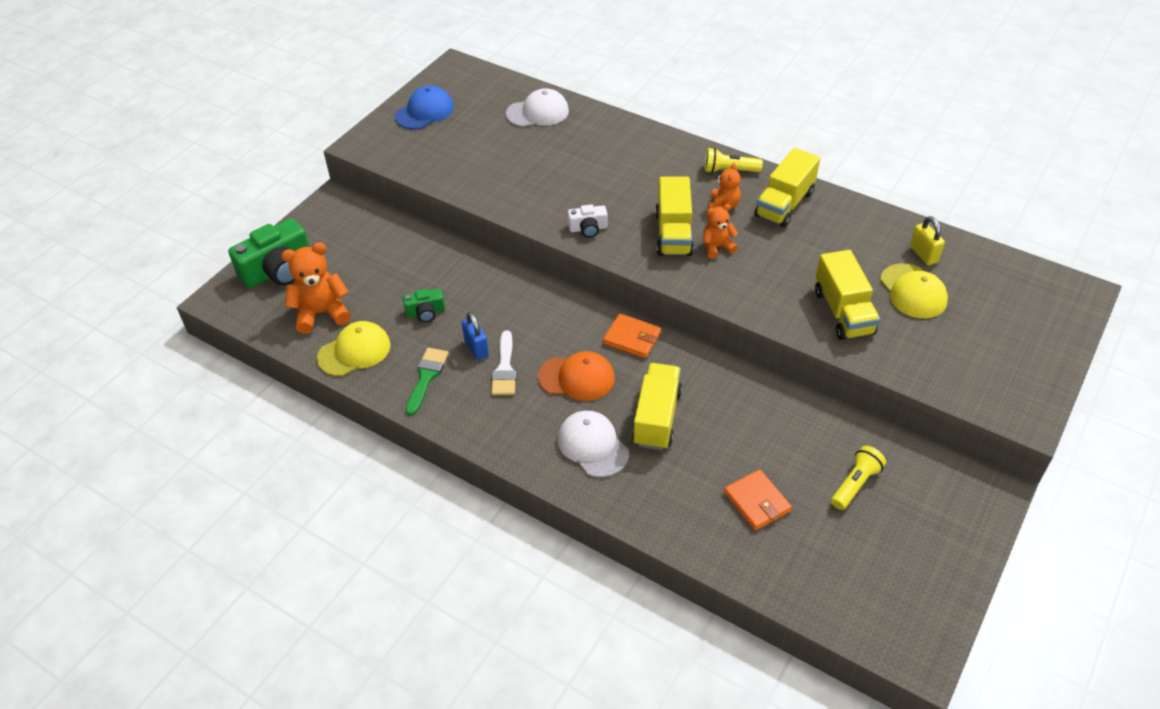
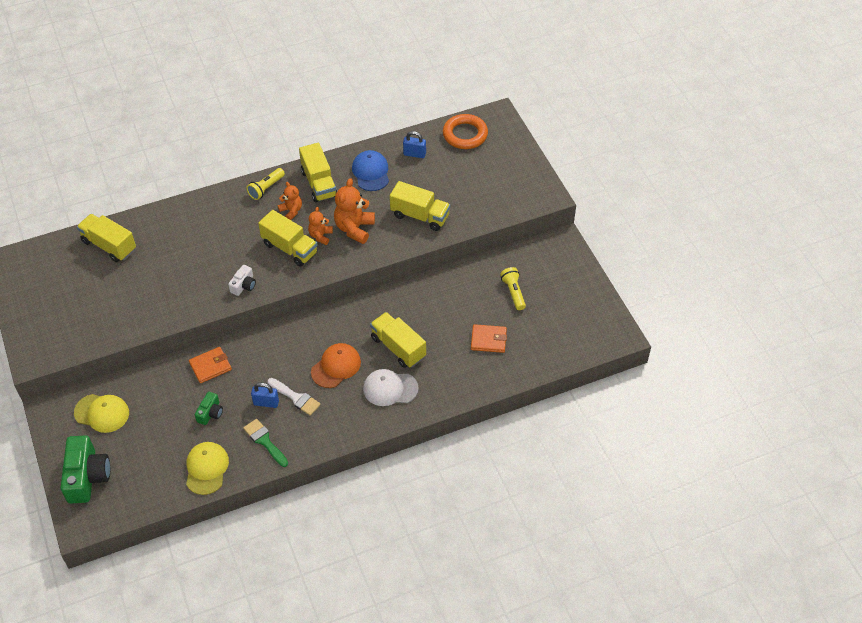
camera: 55 degrees left, 5 degrees up
(321, 313) = (154, 470): orange teddy bear -> orange teddy bear (354, 228)
(424, 112) = (38, 305): blue cap -> blue cap (371, 172)
(538, 112) = (109, 245): white cap -> yellow truck
(632, 338) = (332, 322): orange wallet -> orange wallet (210, 366)
(913, 291) = (434, 177): yellow cap -> yellow cap (102, 413)
(923, 254) = (414, 154): yellow padlock -> blue padlock
(1010, 280) = (465, 134): none -> orange ring

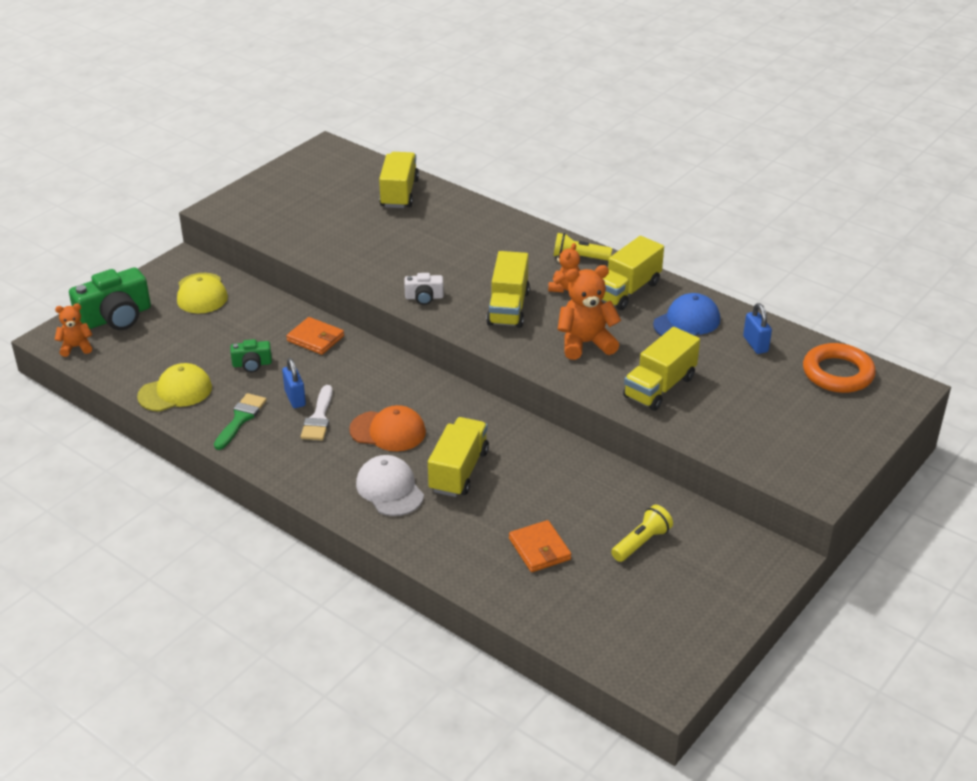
camera: 60 degrees right, 15 degrees down
(320, 236) = (548, 323): orange teddy bear -> orange teddy bear (76, 347)
(420, 216) = (659, 387): yellow truck -> yellow truck turned 45 degrees clockwise

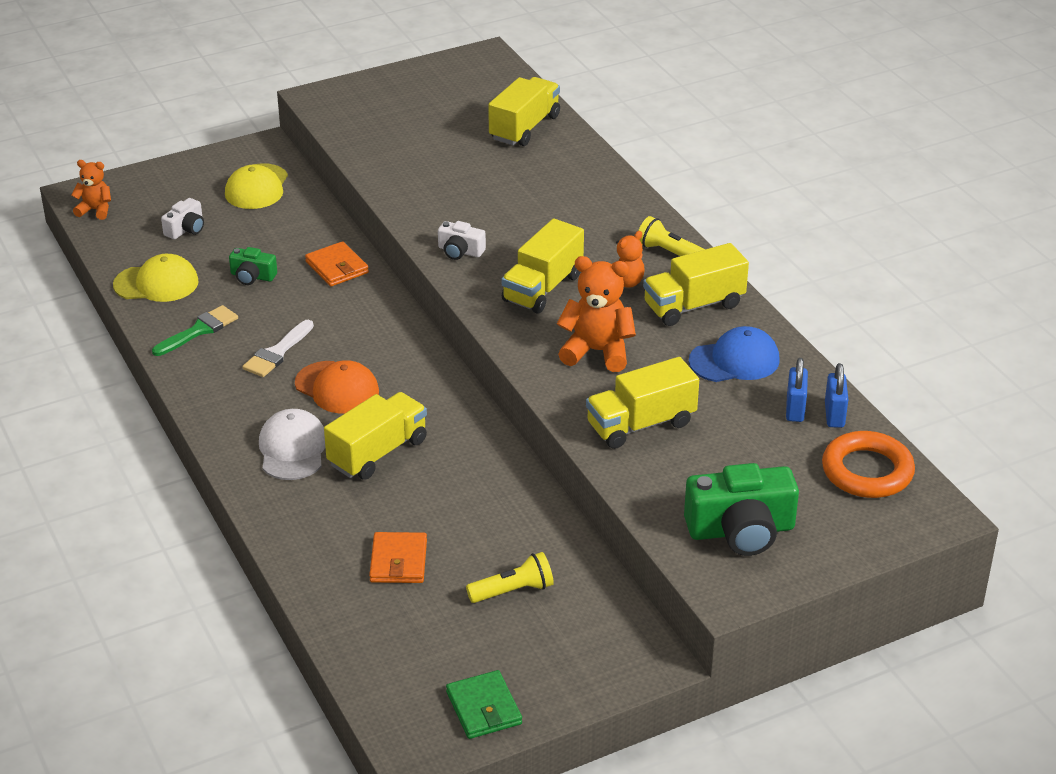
camera: 25 degrees right, 0 degrees up
(115, 317) = (155, 189): green camera -> green camera (741, 530)
(167, 342) = (186, 229): none -> white camera
(295, 398) = (269, 325): blue padlock -> blue padlock (834, 415)
(689, 638) = (484, 708): none -> green wallet

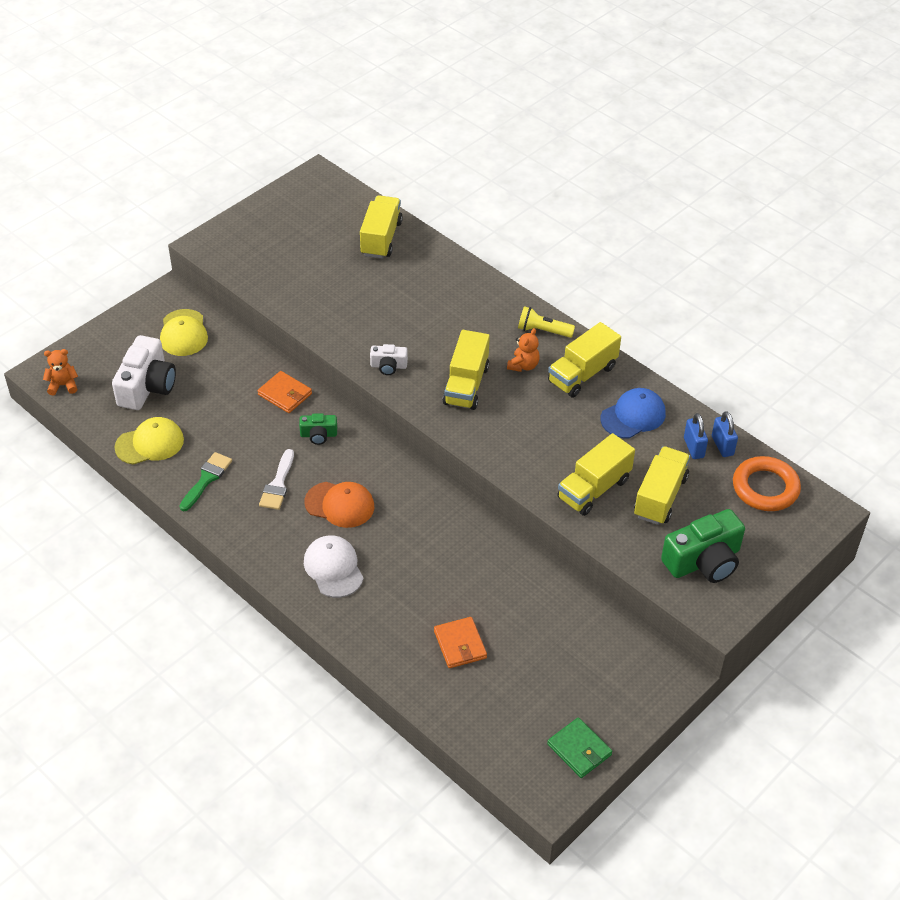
camera: 20 degrees left, 10 degrees up
(186, 229) = (147, 386): white camera -> white camera, size x1.95
(252, 276) = (223, 418): green camera -> green camera (318, 435)
(377, 452) = (398, 554): yellow truck -> yellow truck (660, 497)
(513, 591) = (553, 646): yellow flashlight -> none
(597, 351) = (533, 433): orange teddy bear -> none

